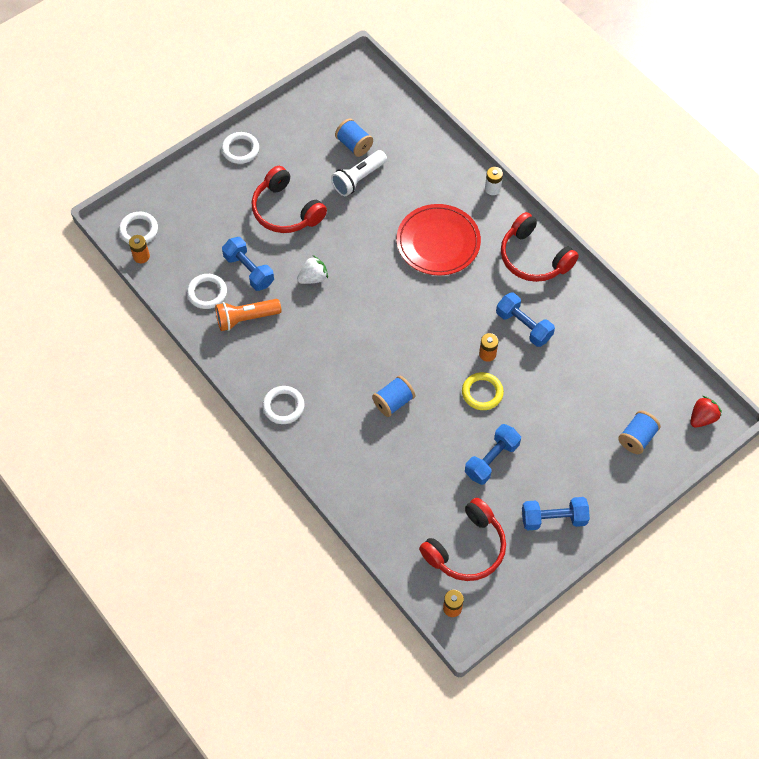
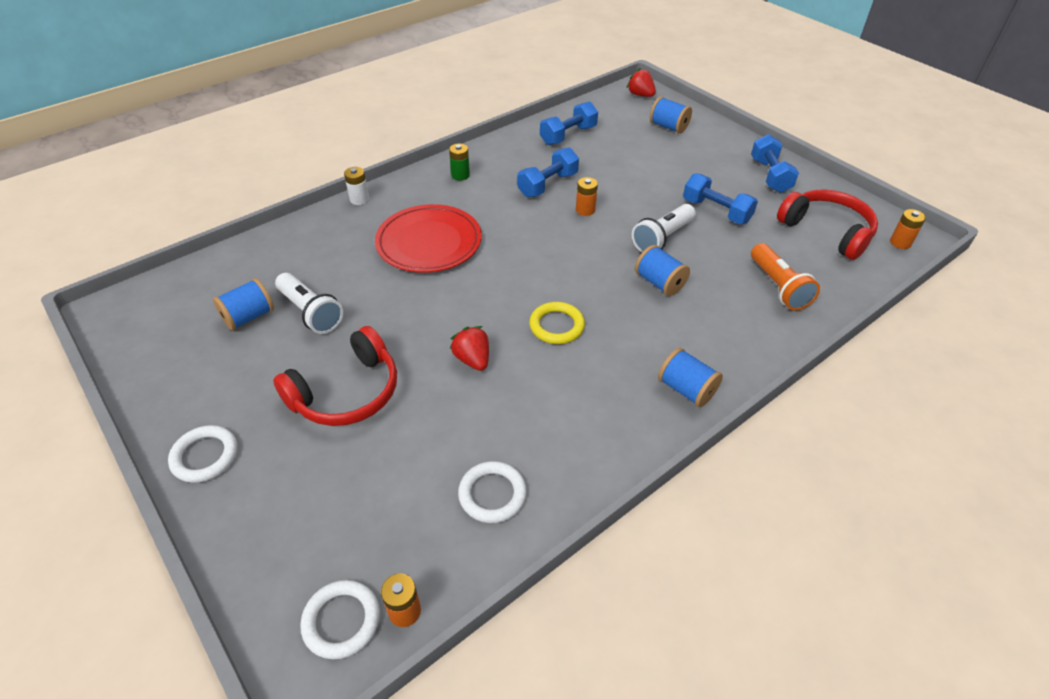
camera: 90 degrees left, 15 degrees down
(246, 318) = (542, 438): orange flashlight -> orange flashlight (778, 287)
(249, 270) = (452, 437): blue dumbbell -> blue dumbbell (568, 135)
(283, 406) = (686, 389): white ring -> blue spool
(313, 278) = (472, 359): white strawberry -> red strawberry
(450, 411) = (662, 238): none -> white flashlight
(482, 393) = (635, 215): yellow ring -> yellow ring (556, 326)
(533, 258) = (460, 175): red headphones -> green battery

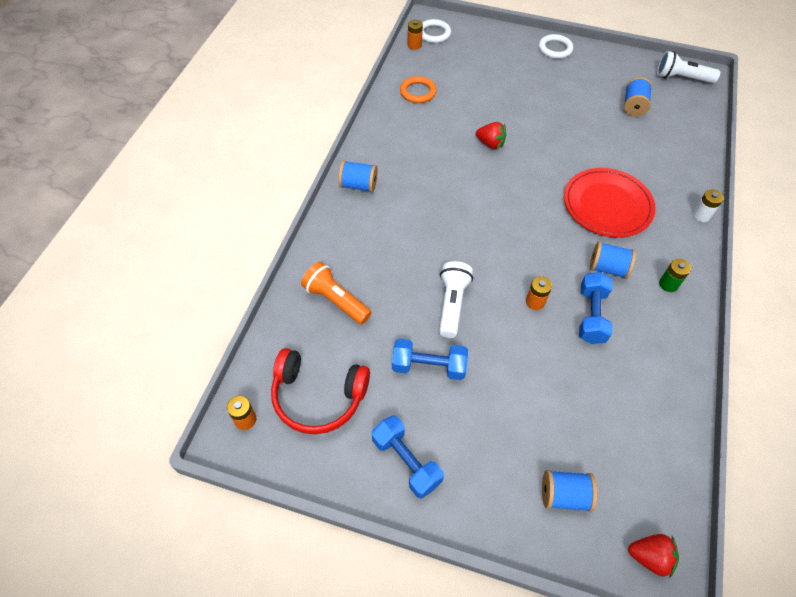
camera: 145 degrees right, 10 degrees up
(310, 312) = (607, 124): white flashlight -> white flashlight (681, 78)
(347, 393) = (532, 98): red headphones -> none
(492, 494) = (418, 92): white ring -> orange ring
(556, 326) = (464, 187): yellow ring -> none
(568, 135) = (645, 405): blue dumbbell -> none
(659, 283) = (424, 256): blue spool -> blue spool (607, 268)

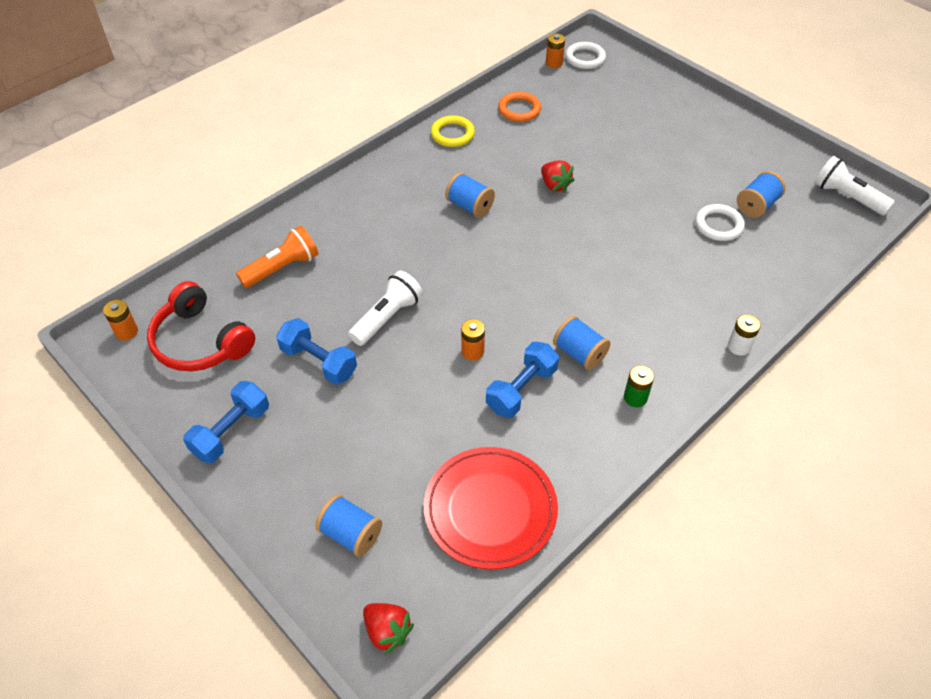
camera: 30 degrees right, 5 degrees down
(336, 300) = (282, 268): orange flashlight -> orange flashlight turned 75 degrees clockwise
(358, 185) = (386, 175): blue spool -> blue spool (470, 206)
(383, 131) = (452, 134): none -> yellow ring
(406, 461) = (231, 431): blue dumbbell -> blue dumbbell turned 45 degrees clockwise
(555, 49) = (712, 116): white ring -> white ring (718, 225)
(607, 205) = (634, 293): red plate -> red plate (490, 509)

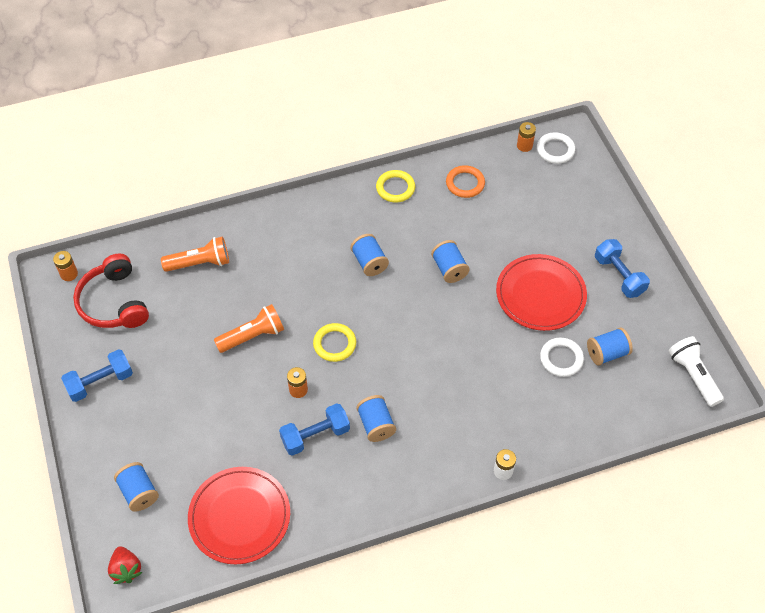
camera: 25 degrees right, 5 degrees up
(319, 361) = (185, 352): blue dumbbell -> blue dumbbell (619, 276)
(387, 317) = (252, 336): white flashlight -> orange flashlight
(483, 293) = (334, 344): none -> yellow ring
(555, 185) = (449, 269): red strawberry -> blue spool
(635, 397) = (395, 478): green battery -> none
(658, 178) = (540, 295): none -> red plate

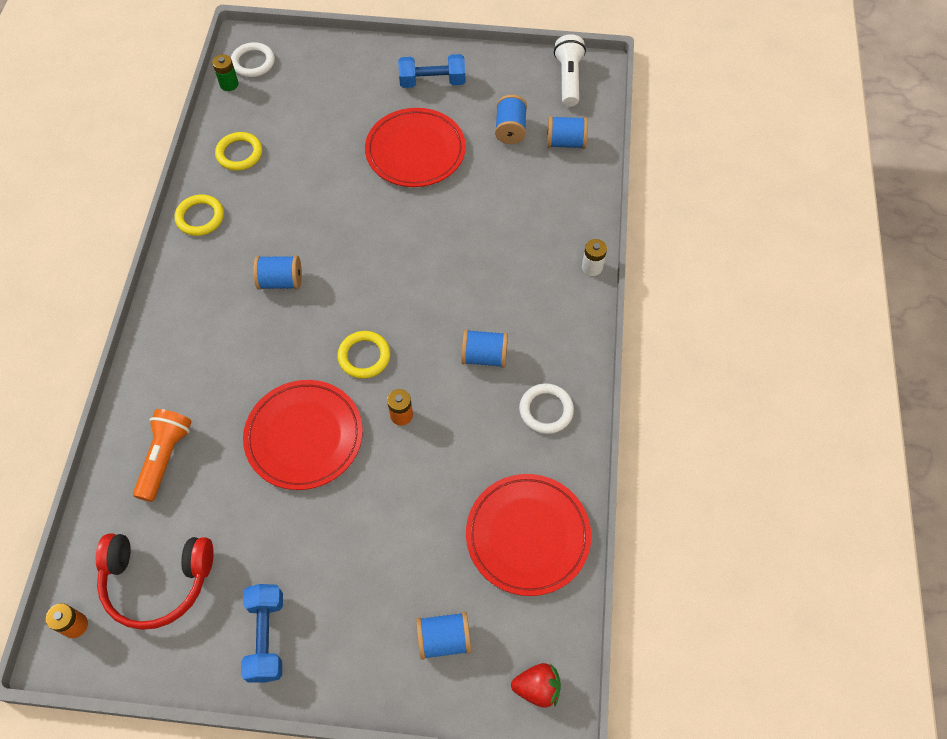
camera: 65 degrees left, 5 degrees up
(252, 336) = (304, 436): orange flashlight -> red plate
(315, 436) = (467, 420): blue dumbbell -> none
(449, 269) = (336, 213): blue spool -> blue spool (565, 142)
(465, 183) = (239, 154): orange ring -> yellow ring
(524, 145) = (229, 84): orange battery -> green battery
(561, 358) = (496, 167): white ring -> white ring (546, 410)
(693, 376) = (568, 79): white flashlight -> white flashlight turned 90 degrees clockwise

